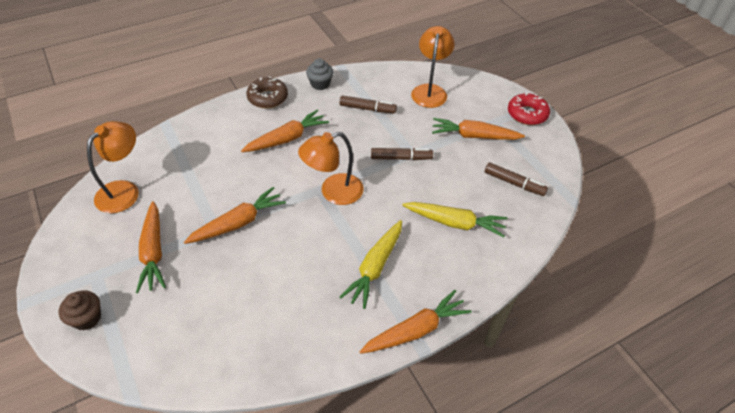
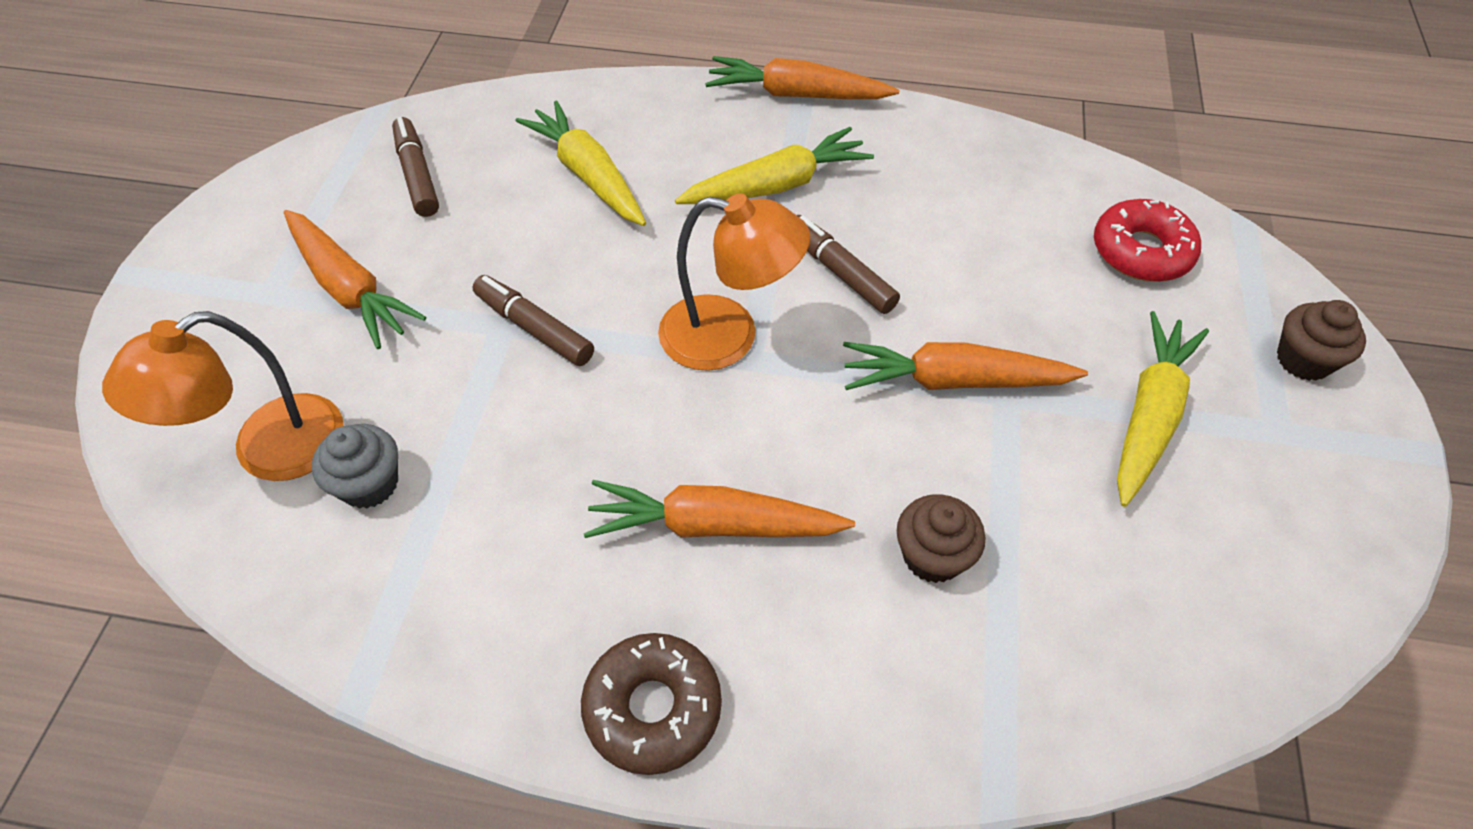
camera: 140 degrees left, 5 degrees up
(124, 190) = (1180, 613): orange lamp -> none
(153, 252) = (1149, 415): orange carrot -> yellow carrot
(213, 165) = (932, 556): none -> brown cupcake
(320, 84) = (475, 663): grey cupcake -> grey cupcake (369, 484)
(367, 109) = (457, 492): brown marker -> brown marker (840, 272)
(527, 114) = (192, 270): red donut -> red donut (1141, 251)

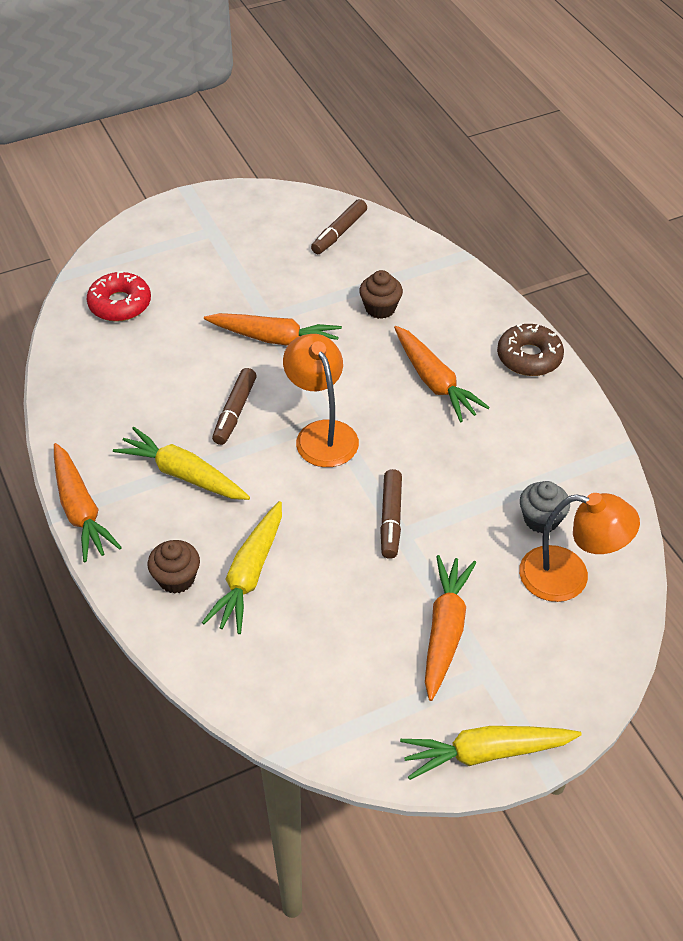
camera: 125 degrees left, 5 degrees down
(417, 175) = (326, 673): brown marker -> brown marker (339, 233)
(953, 380) = (275, 338): orange carrot -> orange carrot turned 45 degrees counterclockwise
(1149, 415) = (238, 270): yellow carrot -> yellow carrot (486, 753)
(1303, 360) = (158, 233): brown cupcake -> brown cupcake (176, 578)

